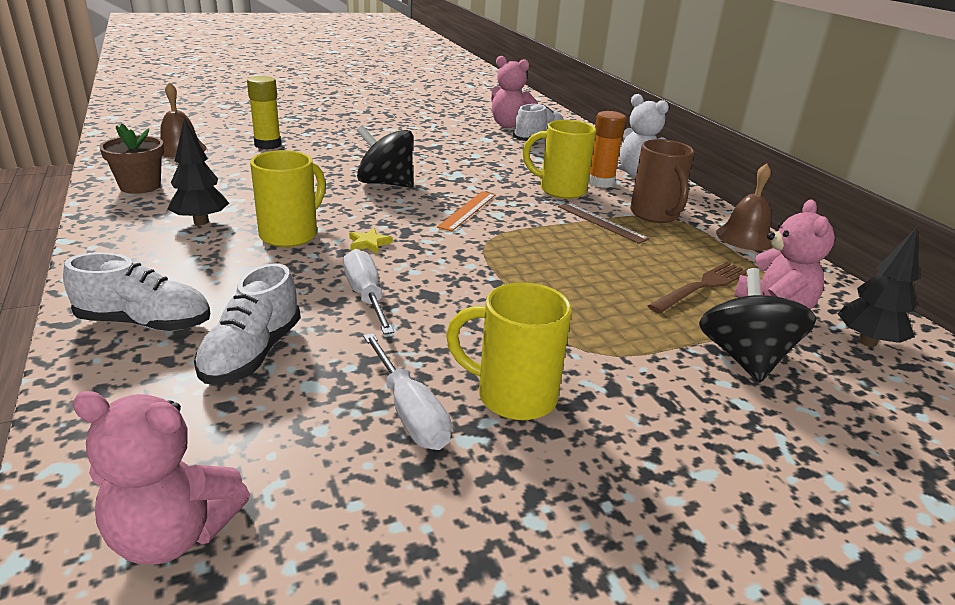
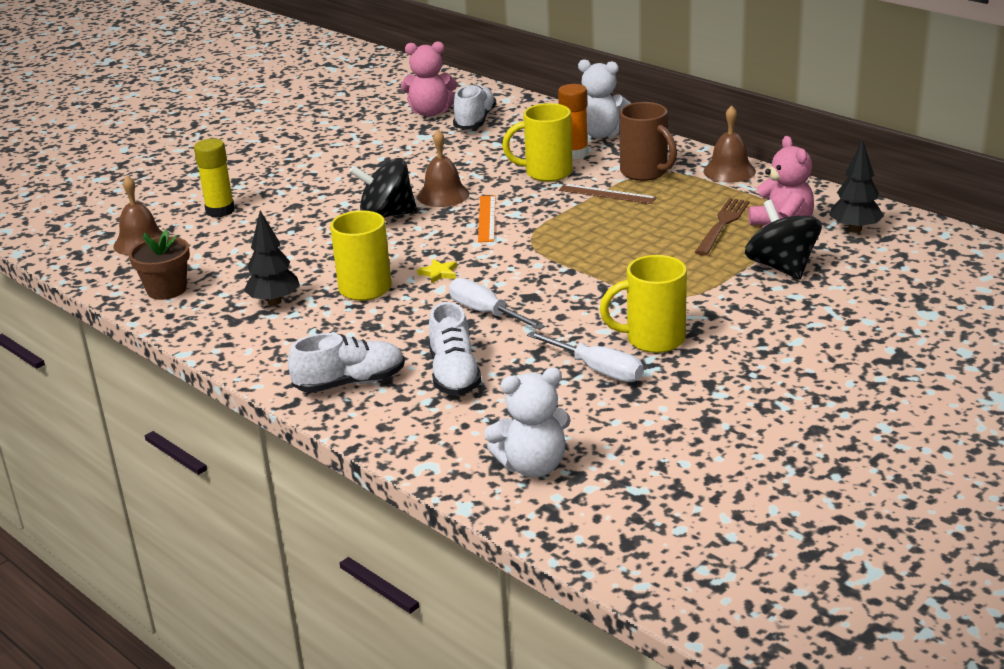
camera: 20 degrees left, 0 degrees up
(173, 534) = (532, 466): pink teddy bear -> white teddy bear
(451, 182) = (443, 195): none -> brown bell

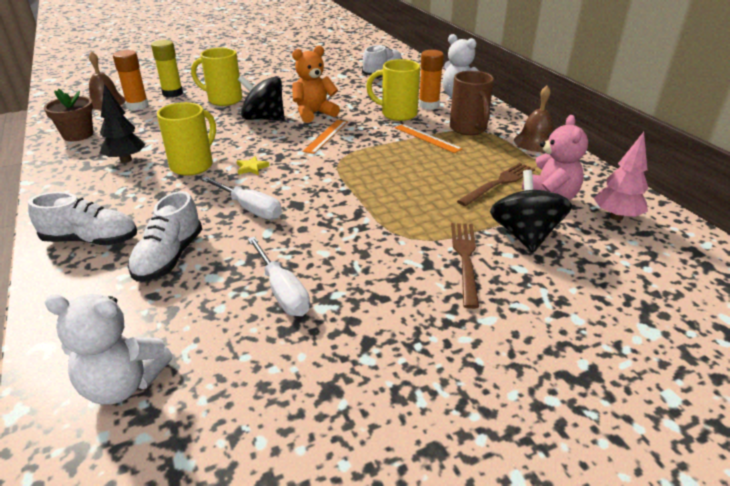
camera: 20 degrees right, 5 degrees up
(193, 237) = (137, 106): none -> orange glue stick
(430, 112) = (360, 62): pink teddy bear -> none
(443, 195) = (314, 114): brown bell -> orange teddy bear
(485, 313) = (250, 208): white screwdriver -> white screwdriver turned 150 degrees clockwise
(607, 194) = (427, 138): brown ruler -> orange ruler
(652, 340) = (355, 275): yellow mug -> yellow mug (223, 100)
(742, 301) = (465, 259): none -> brown fork
(855, 229) = (616, 217): black tree -> pink tree

